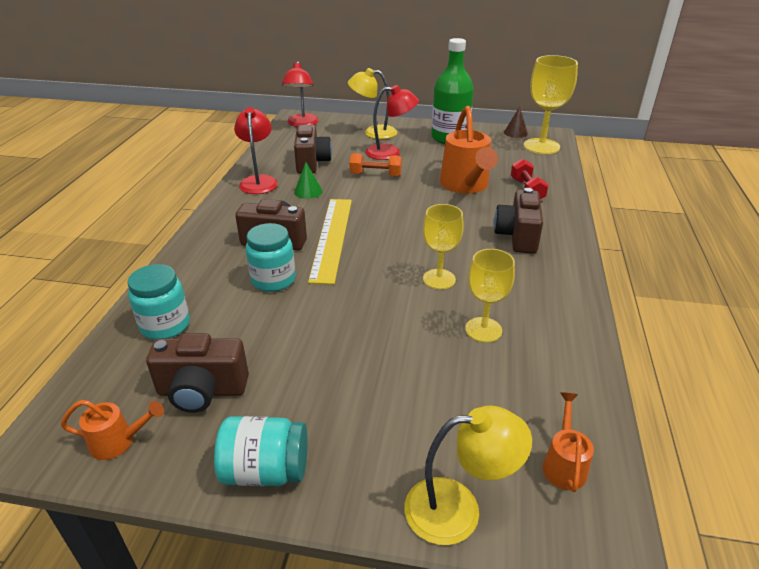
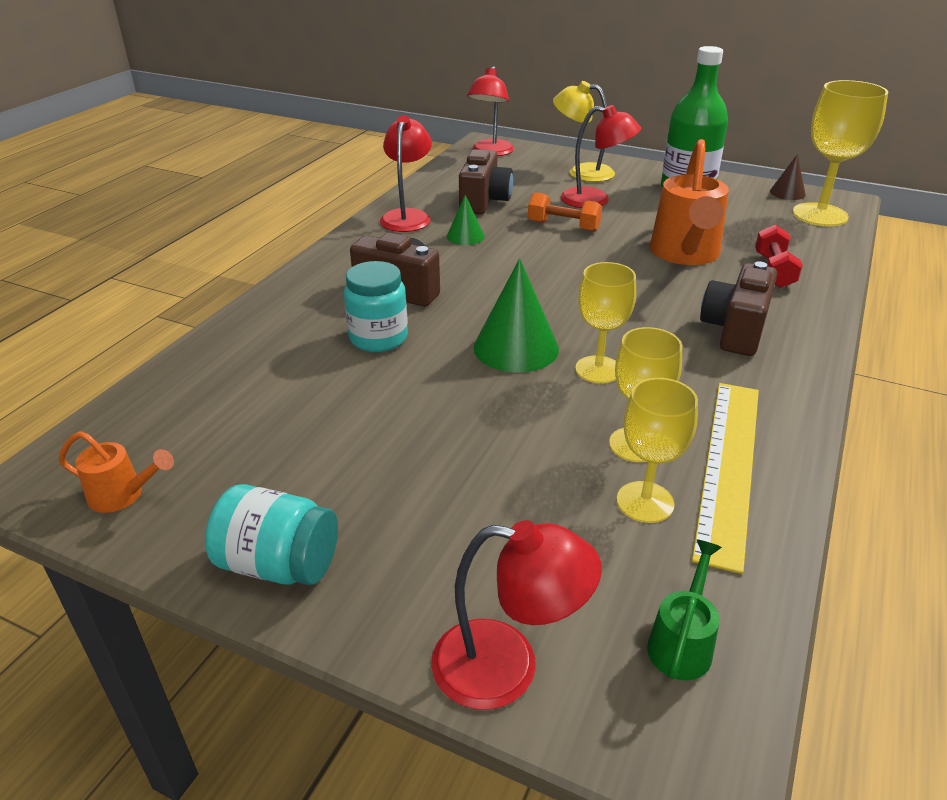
camera: 15 degrees right, 0 degrees up
(165, 325) = (228, 371): turquoise jar -> none
(202, 391) = (240, 455): brown camera -> none
(332, 238) = (473, 297): yellow ruler -> yellow ruler (728, 466)
(376, 272) = (516, 348): none -> green cone
(458, 509) = (507, 667): yellow lamp -> red lamp
(504, 370) = (645, 502): none -> yellow goblet
(564, 464) = (682, 643): orange watering can -> green watering can

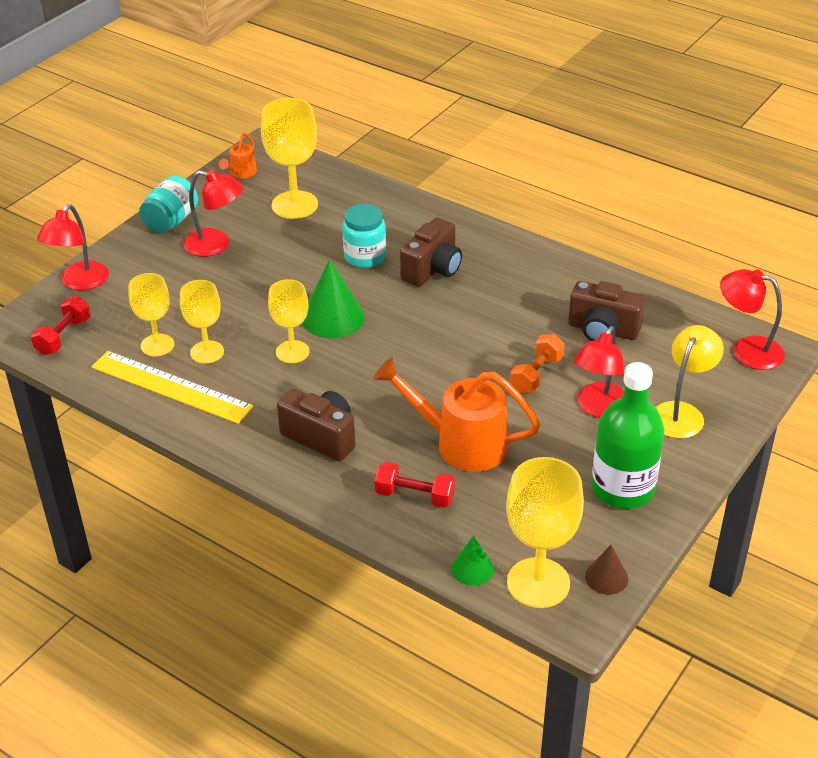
camera: 100 degrees right, 5 degrees up
(241, 416) = (294, 205): none -> yellow goblet
(407, 216) = (572, 280): red lamp -> red lamp (216, 245)
(465, 236) = (524, 311): green cone -> green cone (472, 568)
(682, 643) = (63, 336): green watering can -> red dumbbell

